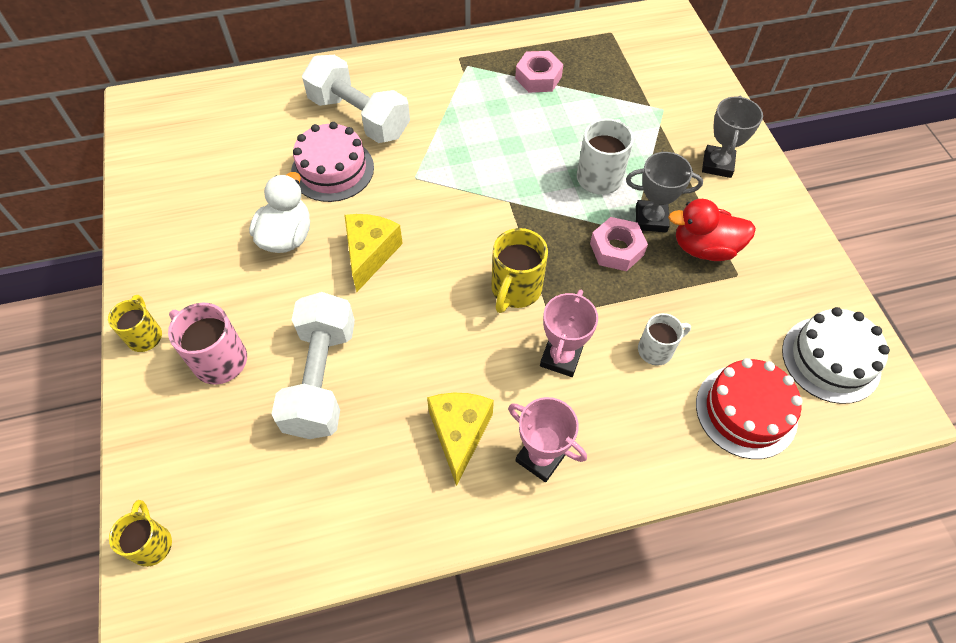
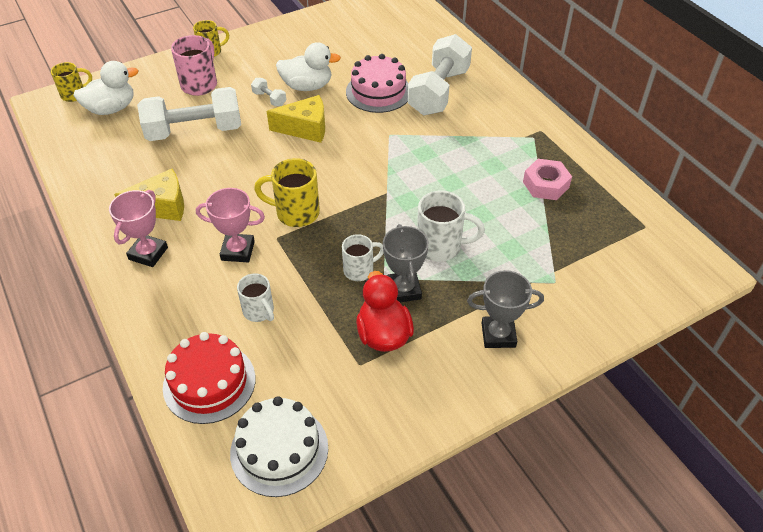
camera: 75 degrees right, 10 degrees down
(218, 487) = (111, 109): none -> white duck
(292, 281) = (269, 99): none -> white dumbbell
(616, 249) = (359, 270): pink nut -> white mug

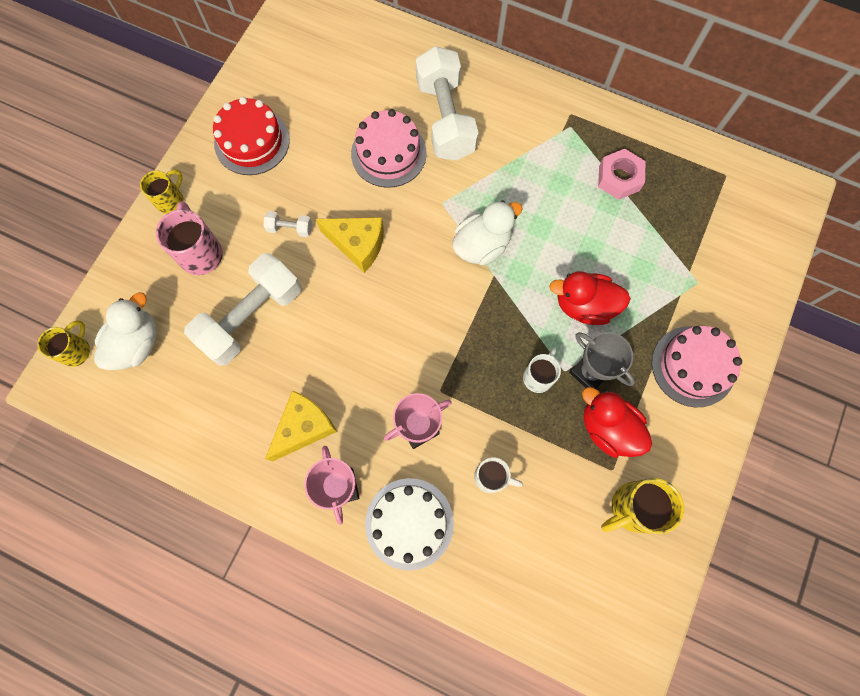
camera: 35 degrees left, 25 degrees up
(209, 382) = (511, 574): red cake -> red cake (252, 141)
(279, 450) = (615, 591): white cake -> white cake (409, 523)
(296, 213) = (433, 351): yellow mug -> yellow mug (632, 508)
(305, 128) = (358, 245): yellow cheese -> yellow cheese turned 60 degrees clockwise
(307, 86) = (313, 188): white duck -> white duck (482, 245)
(440, 246) = (584, 305): white mug -> red duck
(498, 335) = (693, 366): grey trophy -> pink cake

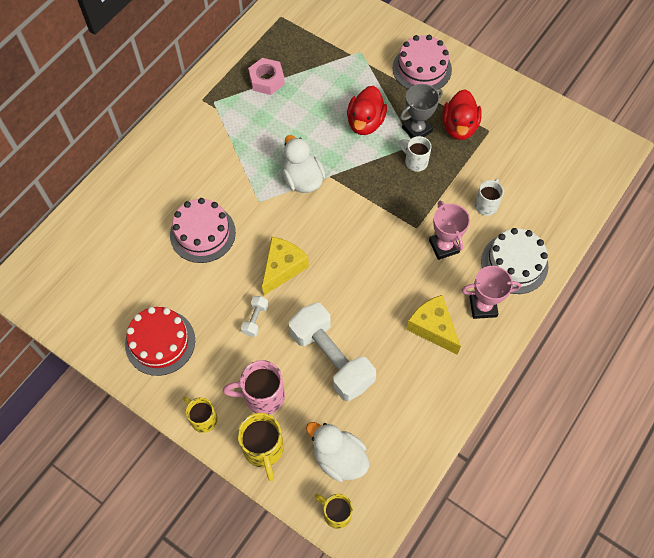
camera: 80 degrees left, 10 degrees down
(445, 119) = (181, 186): white dumbbell -> none
(608, 428) = (459, 127): red duck -> red duck turned 45 degrees counterclockwise
(632, 508) = (516, 124): yellow mug -> yellow mug (263, 449)

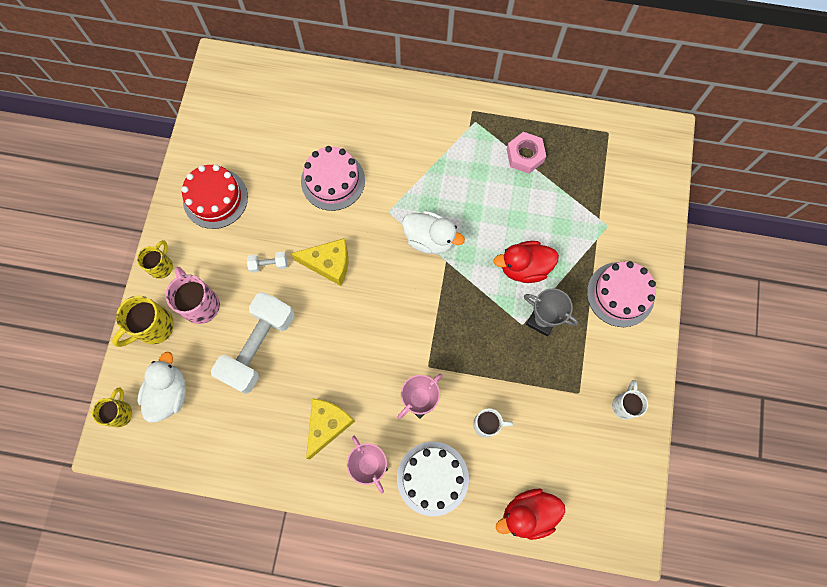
camera: 65 degrees right, 10 degrees up
(302, 180) = (430, 239): white duck -> white duck turned 75 degrees clockwise
(415, 161) = (503, 334): white mug -> white mug (624, 405)
(459, 127) = (567, 361): red duck -> red duck (528, 514)

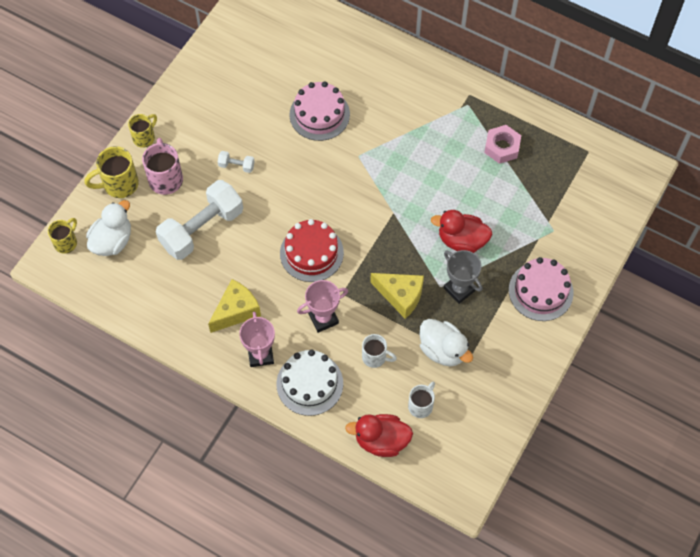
camera: 20 degrees right, 10 degrees down
(215, 198) = (211, 97): red cake -> red cake (311, 253)
(329, 264) = (289, 182): yellow cheese -> yellow cheese (401, 296)
(430, 239) = (386, 190): white duck -> white duck (443, 350)
(624, 405) = (505, 383): white mug -> white mug (421, 405)

